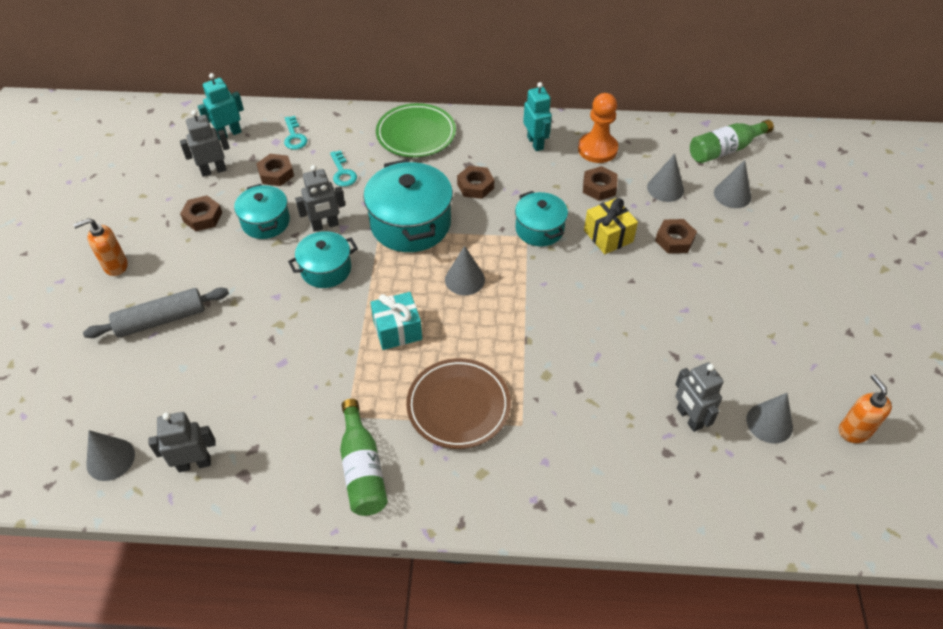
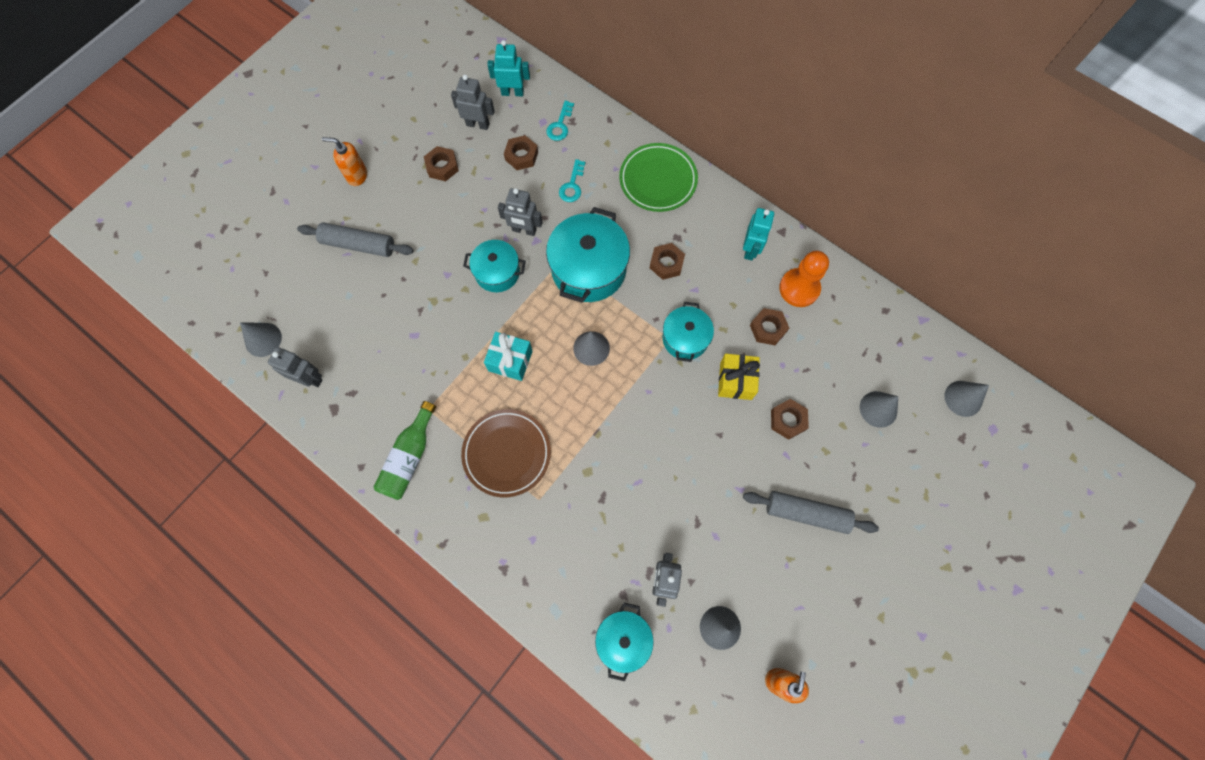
camera: 35 degrees right, 20 degrees up
(266, 222) = (483, 199): turquoise pot -> turquoise pot (623, 639)
(665, 188) = (824, 365): grey cone -> grey cone (963, 398)
(725, 150) = (914, 359): green bottle -> none
(751, 295) = (806, 513): none -> grey rolling pin

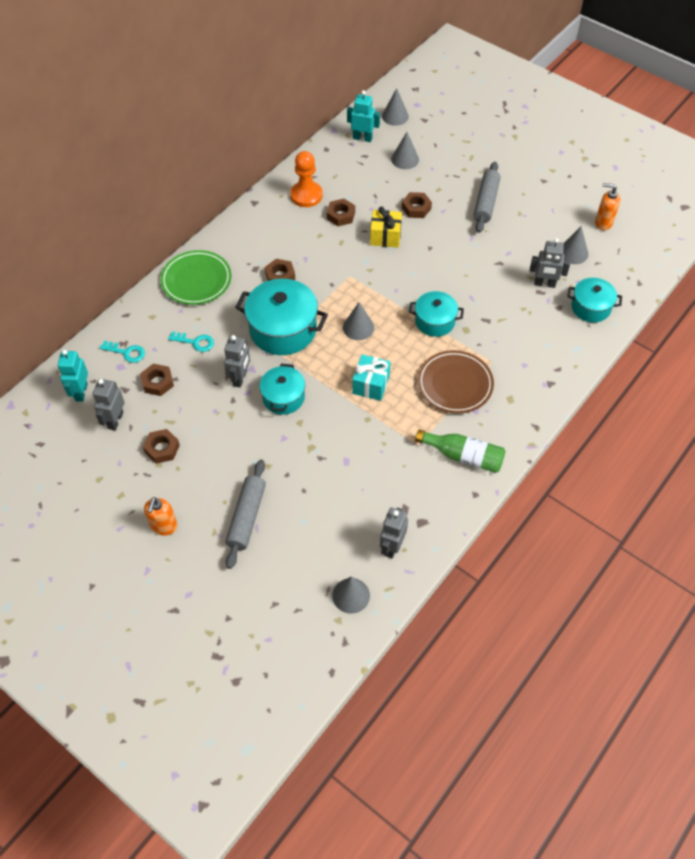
camera: 90 degrees left, 15 degrees down
(685, 338) = (349, 266): turquoise pot -> turquoise pot (435, 321)
(750, 249) = (269, 222): turquoise robot -> turquoise robot (362, 138)

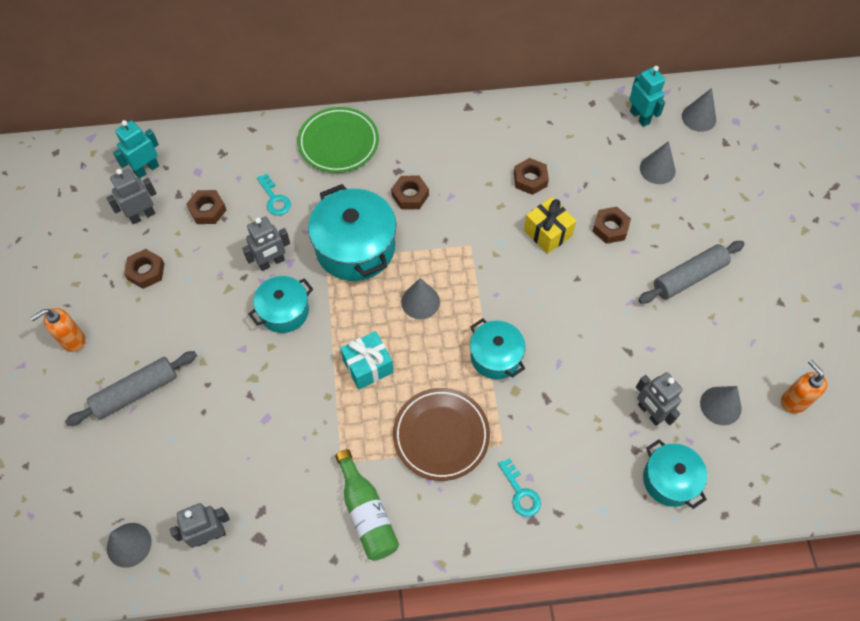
camera: 45 degrees right, 5 degrees up
(126, 352) = (215, 163): turquoise key -> turquoise key (520, 493)
(306, 195) = (521, 135): orange pawn -> none

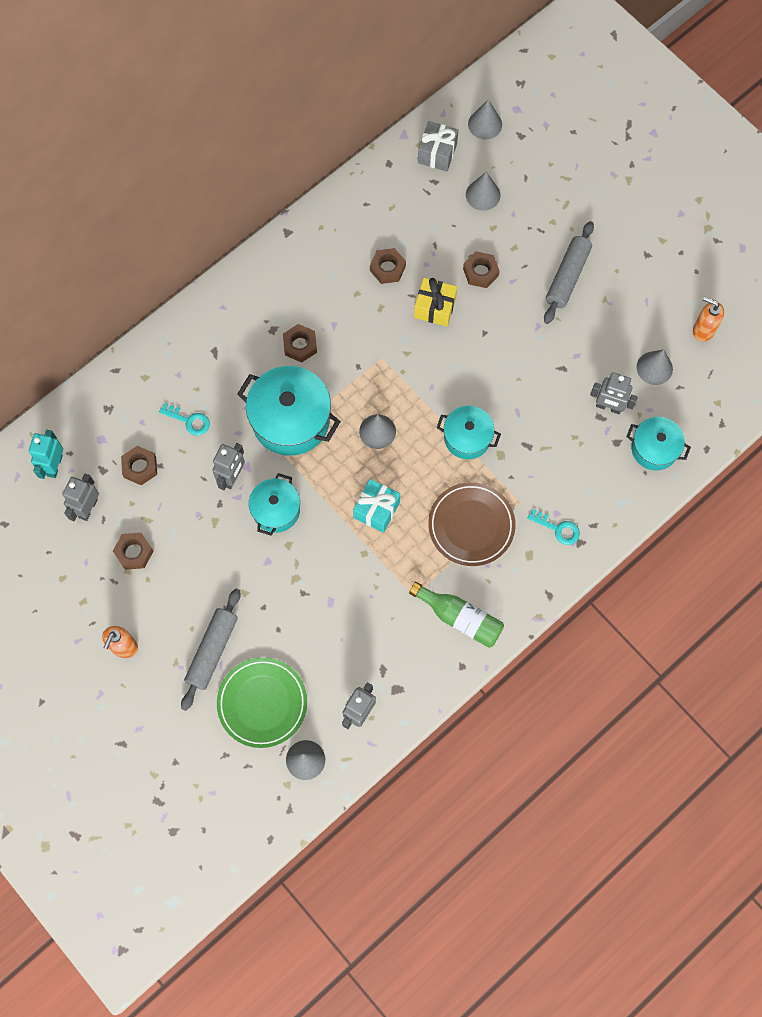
camera: 35 degrees left, 10 degrees up
(338, 143) = (202, 335): green plate -> green plate (262, 703)
(640, 117) = (437, 153): turquoise robot -> grey gift

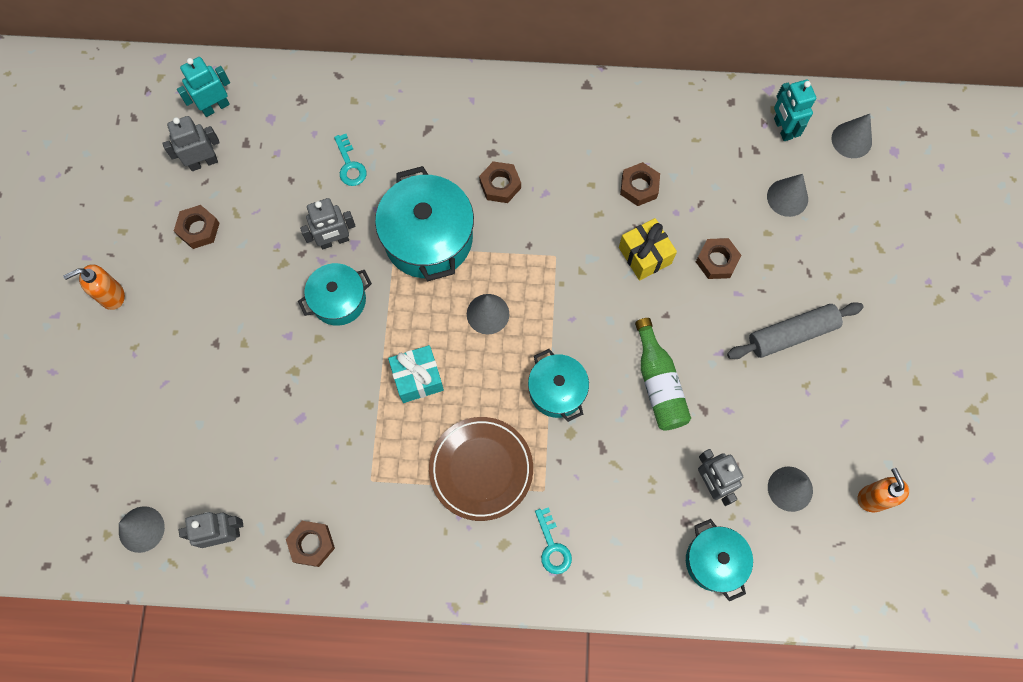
camera: 45 degrees right, 0 degrees up
(140, 467) = (275, 167): brown nut -> brown nut (312, 544)
(212, 651) = (170, 365): grey rolling pin -> none
(262, 703) = (160, 447): green plate -> none
(437, 153) = (782, 129): grey gift -> turquoise robot
(460, 618) = (388, 539): green bottle -> green bottle (658, 383)

